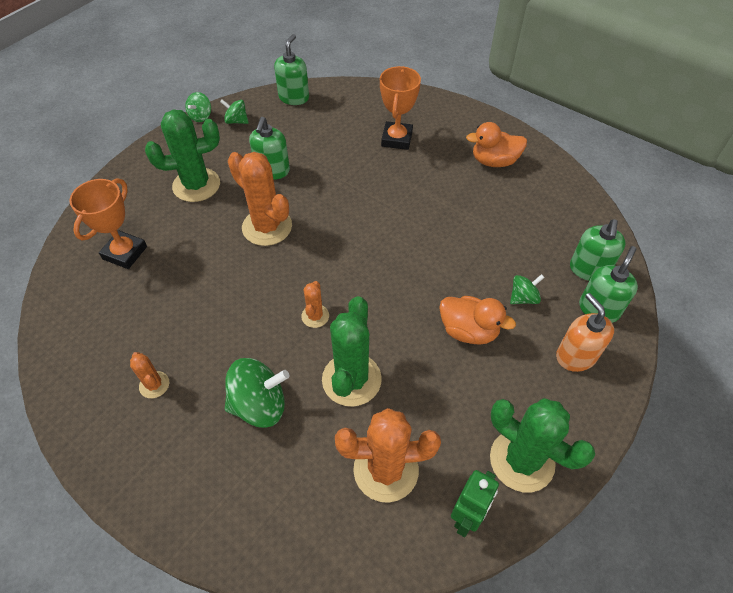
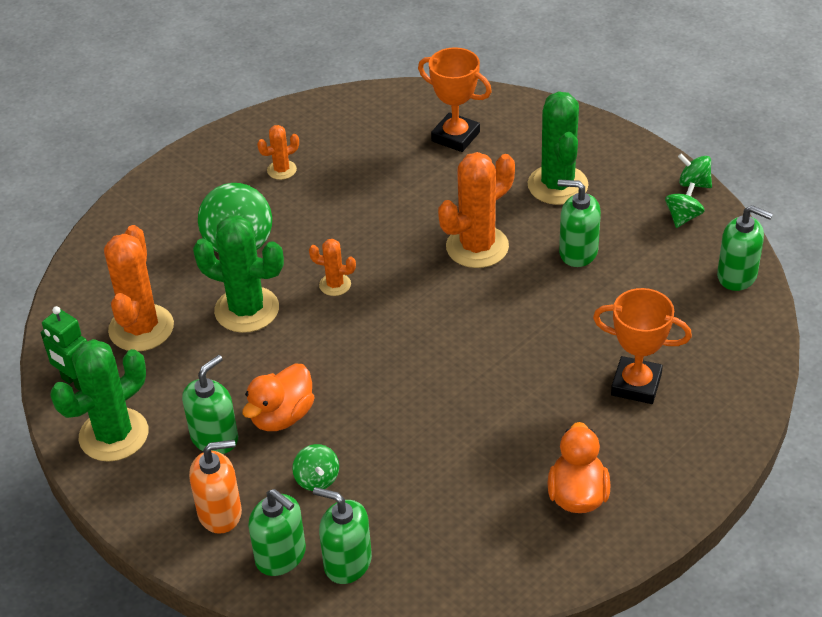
camera: 100 degrees right, 10 degrees down
(503, 375) = (215, 438): none -> green soap dispenser

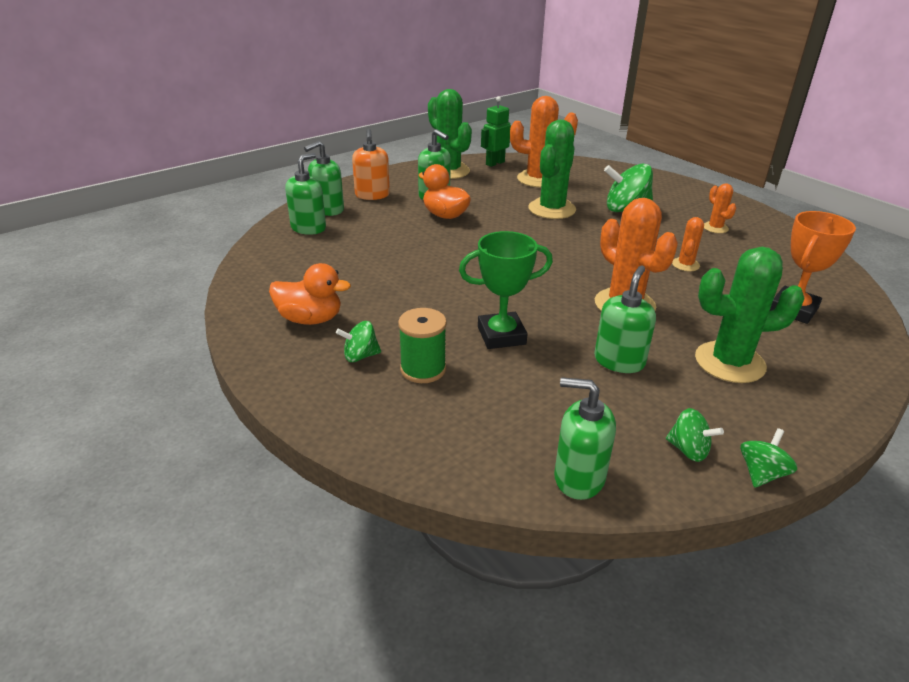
camera: 95 degrees right, 10 degrees down
(317, 479) = (384, 223): green spinning top -> green spinning top (360, 356)
(335, 285) = (576, 240): orange cactus -> orange cactus (685, 265)
(561, 334) = (501, 335): none -> green trophy
(636, 384) = (423, 369): orange trophy -> green spool
(737, 276) = (578, 477): green soap dispenser -> green soap dispenser turned 75 degrees clockwise

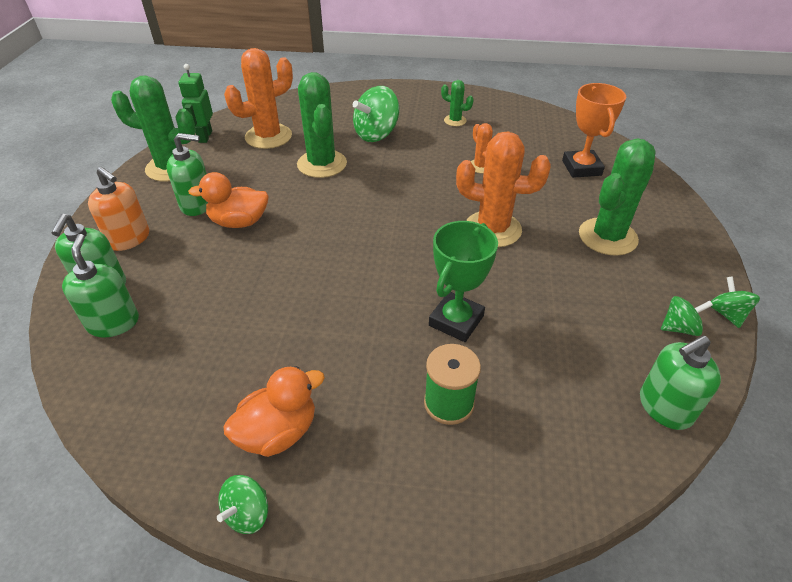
camera: 45 degrees left, 10 degrees up
(360, 356) = (382, 434): green spinning top -> green spinning top (247, 514)
(619, 361) = (555, 284): green soap dispenser -> none
(715, 228) = (455, 121): orange cactus -> green cactus

